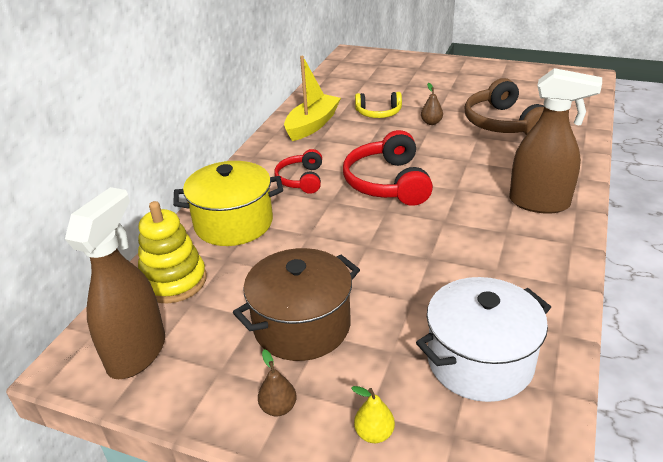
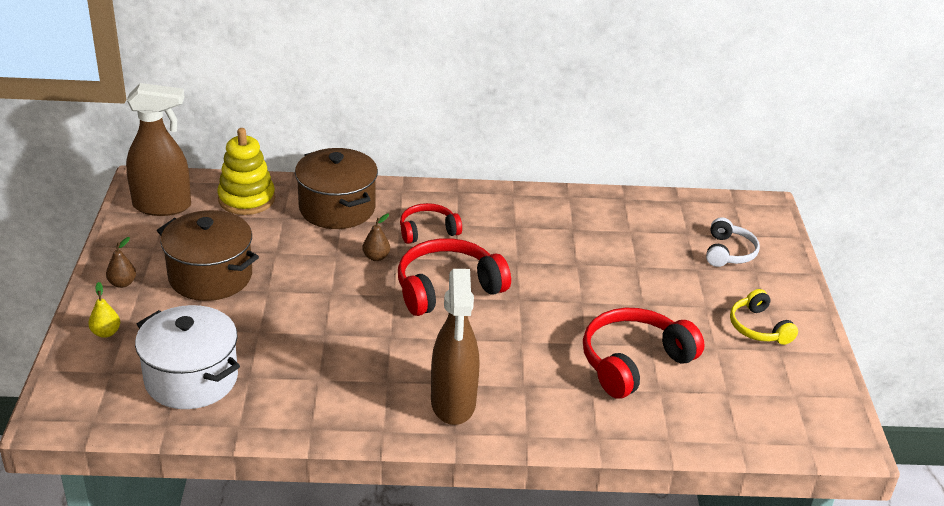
camera: 65 degrees right, 0 degrees up
(233, 223) = (337, 208): yellow pot -> brown pot
(312, 125) = (545, 215): yellow boat -> none
(378, 113) = (602, 257): yellow headphones -> yellow headphones (758, 328)
(395, 72) = (729, 252): none -> white headphones
(431, 122) = (601, 302): brown pear -> brown pear (376, 257)
(502, 123) = (633, 362): brown headphones -> red headphones

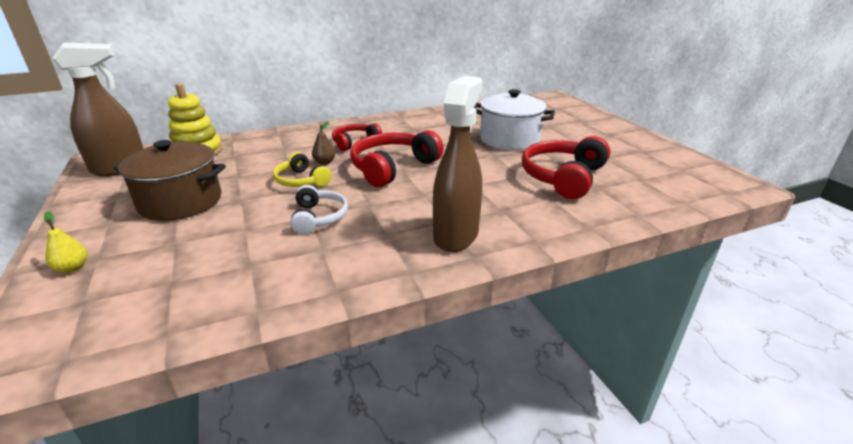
camera: 20 degrees left, 5 degrees down
(122, 283) = (87, 225): brown pear -> none
(191, 379) = (186, 283): white pot -> white pot (509, 139)
(337, 208) = (277, 144): brown pot -> none
(453, 403) = (456, 235): brown spray bottle -> brown spray bottle turned 135 degrees counterclockwise
(729, 252) = (558, 116): white headphones -> white headphones (319, 217)
(758, 328) = (616, 144): yellow headphones -> yellow headphones (301, 181)

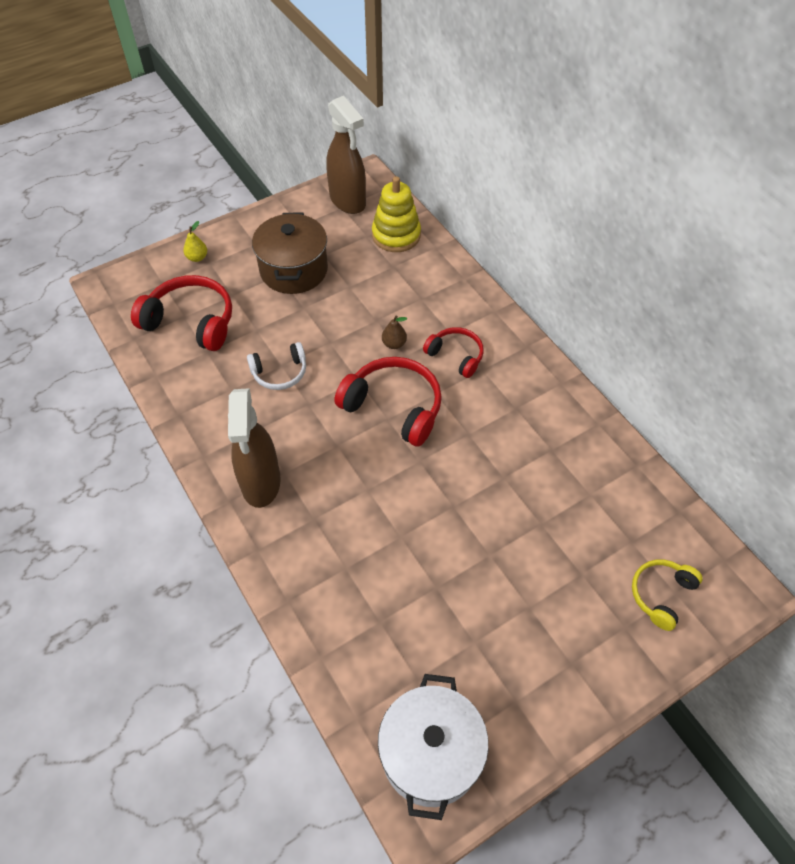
camera: 80 degrees right, 25 degrees up
(301, 181) = (348, 338): yellow headphones -> yellow headphones (661, 594)
(456, 235) = (261, 483): brown spray bottle -> brown spray bottle turned 75 degrees clockwise
(509, 139) = (512, 522): white pot -> white pot (431, 754)
(562, 177) = (403, 583): red headphones -> red headphones (191, 321)

